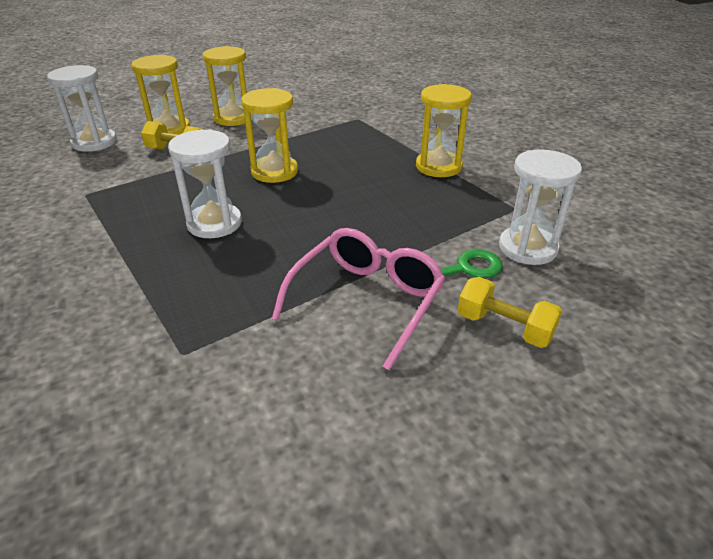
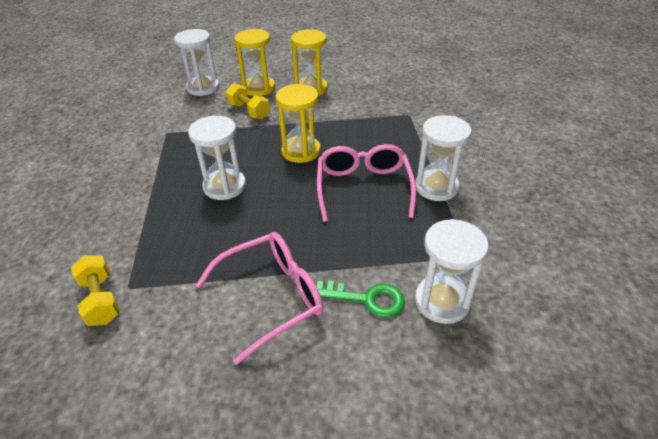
camera: 30 degrees right, 5 degrees up
(370, 184) = (363, 187): none -> pink glasses
(438, 166) = (436, 187): yellow hourglass -> white hourglass
(504, 327) = (353, 369): yellow dumbbell -> yellow dumbbell (101, 300)

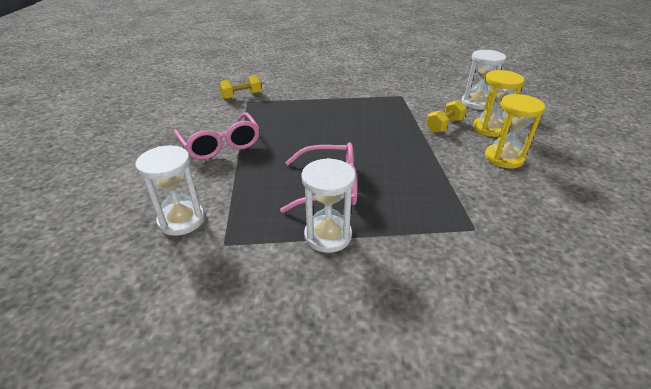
camera: 90 degrees right, 5 degrees down
(224, 186) = (335, 122): white hourglass -> none
(301, 151) = (384, 153): yellow hourglass -> none
(367, 299) = (201, 182): green key -> none

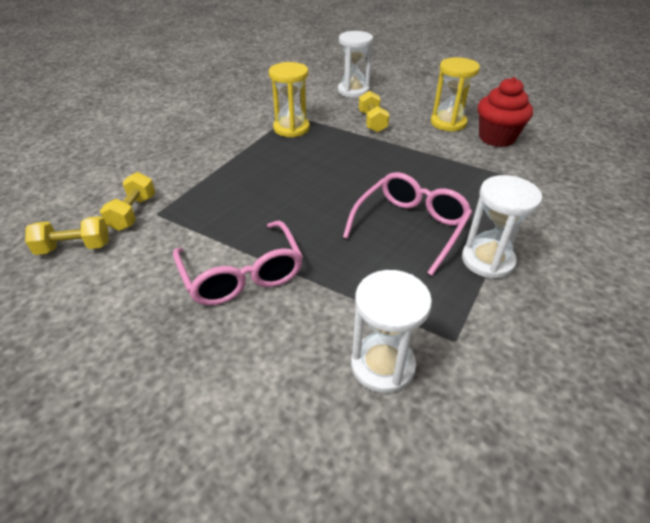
camera: 55 degrees left, 5 degrees up
(201, 95) = (74, 247): none -> yellow dumbbell
(221, 145) = (242, 275): pink glasses -> pink glasses turned 60 degrees clockwise
(489, 128) = (400, 106): yellow hourglass -> yellow hourglass (291, 128)
(523, 190) = (496, 138): none -> red cupcake

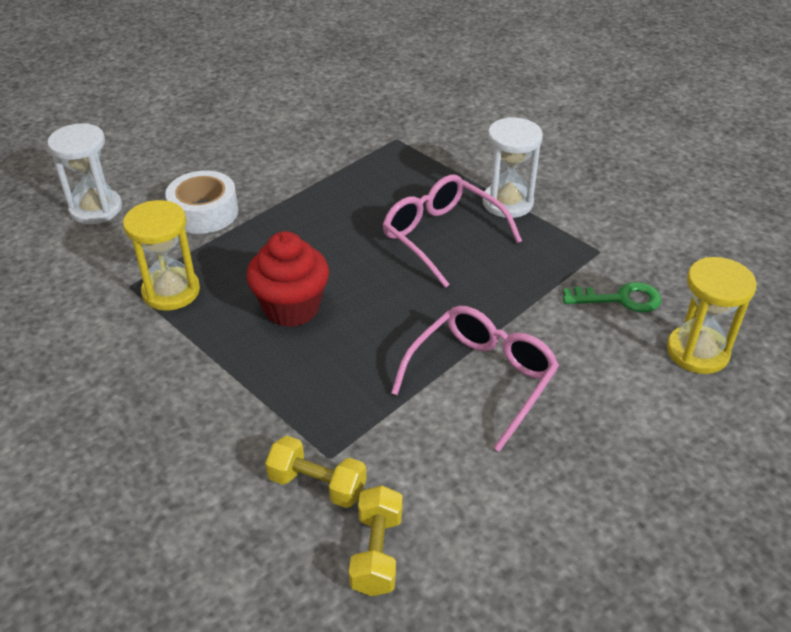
camera: 75 degrees left, 0 degrees up
(242, 275) = (482, 378): pink glasses -> pink glasses turned 45 degrees counterclockwise
(372, 122) = (204, 212): yellow dumbbell -> white tape
(382, 365) = (620, 299): white hourglass -> green key
(448, 123) = (247, 153): yellow hourglass -> yellow hourglass (697, 352)
(496, 138) = (303, 130): red cupcake -> red cupcake (291, 308)

